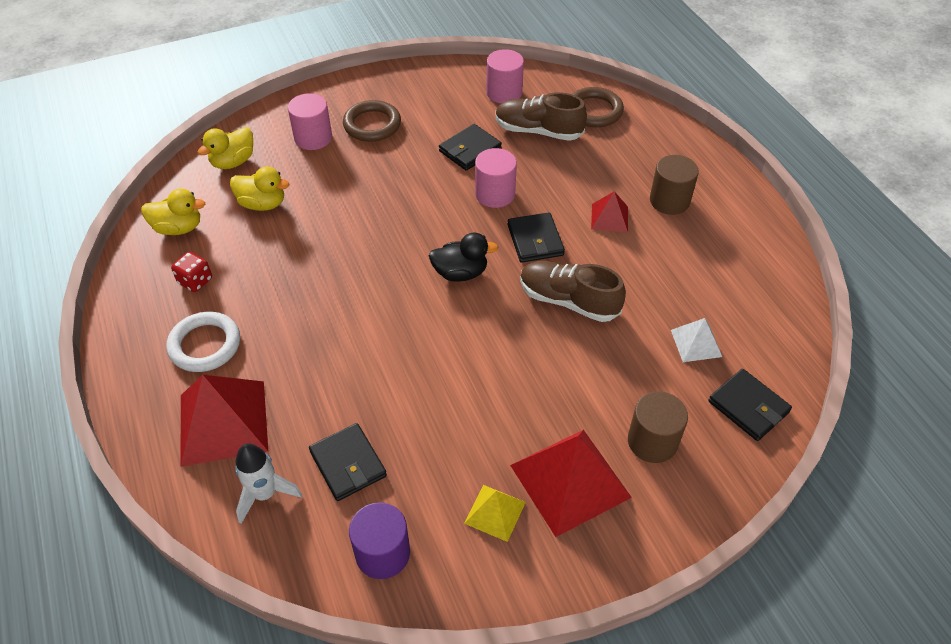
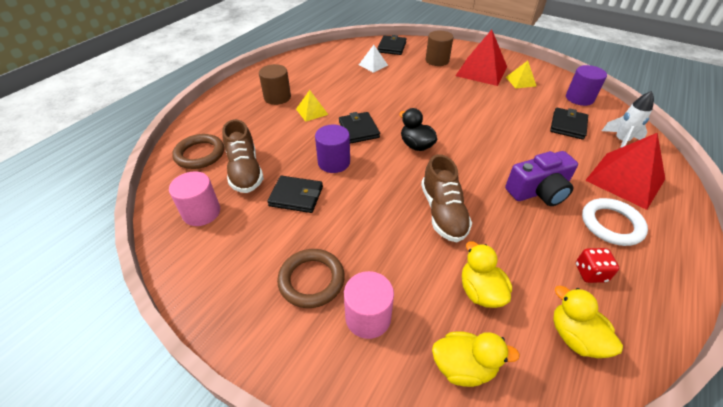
camera: 125 degrees left, 5 degrees down
(296, 324) = (538, 191): none -> purple camera
(495, 194) = (334, 162): pink cylinder -> purple cylinder
(535, 240) = (359, 130): black wallet -> black wallet turned 60 degrees counterclockwise
(568, 301) = (390, 103): brown shoe -> brown shoe (443, 212)
(609, 218) = (312, 111): red pyramid -> yellow pyramid

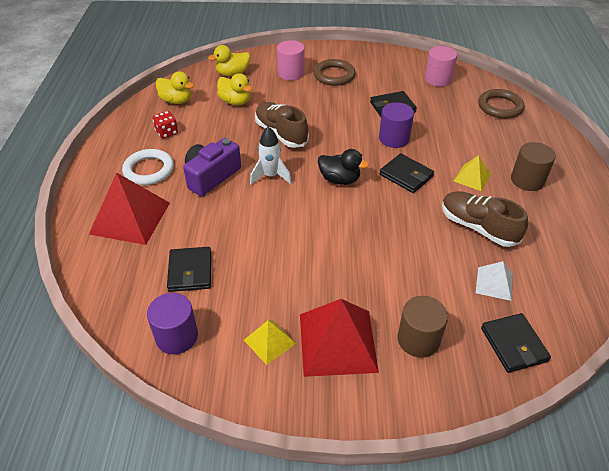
camera: 150 degrees right, 0 degrees up
(245, 171) = (449, 108): brown shoe -> brown shoe (478, 227)
(620, 141) = (127, 270): white rocket -> white rocket (270, 176)

